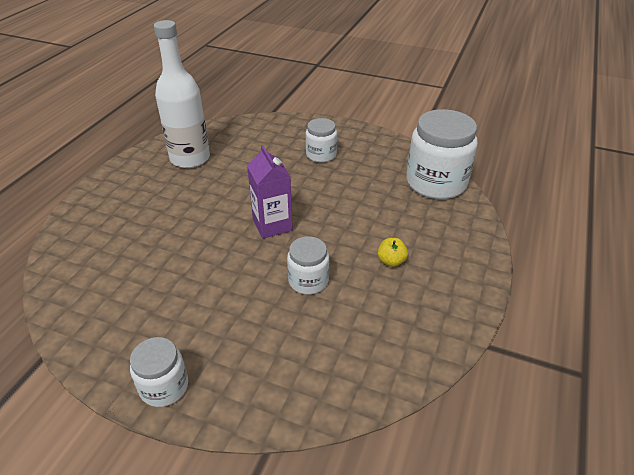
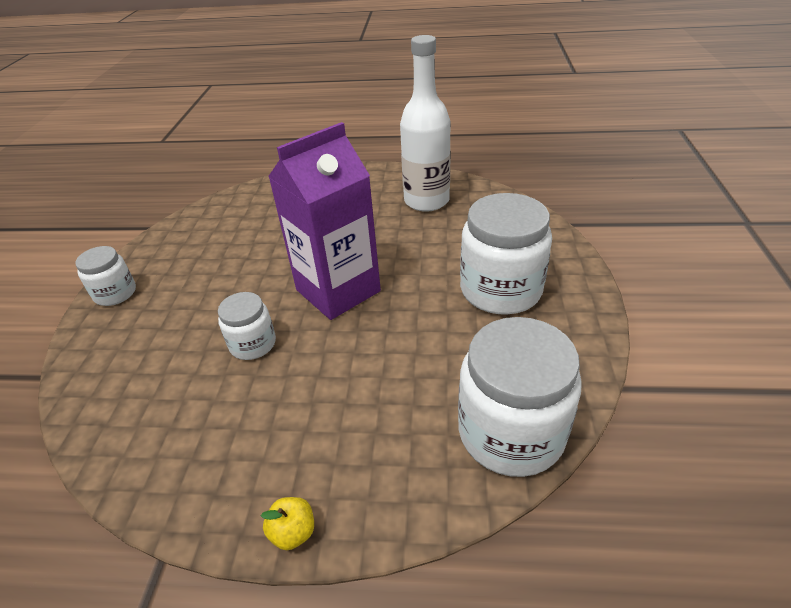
camera: 75 degrees right, 0 degrees up
(272, 225) = (338, 290): purple carton -> purple carton, size x1.64
(321, 155) = (500, 290): white jar -> white jar, size x1.85
(391, 261) = (303, 412): yellow apple -> yellow apple (293, 532)

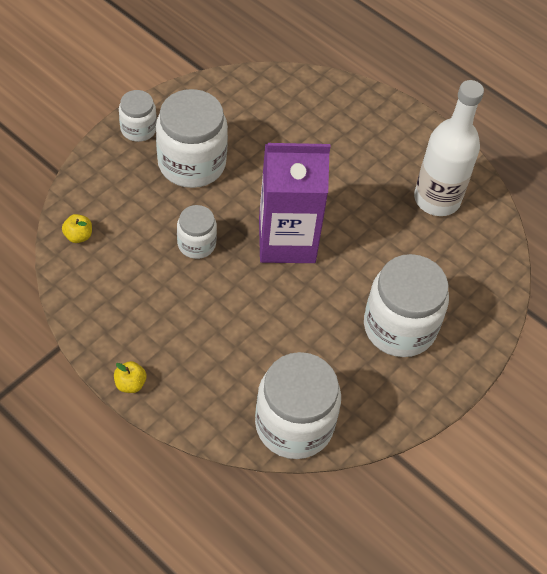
camera: 30 degrees right, 15 degrees up
(106, 418) = (78, 236): none -> yellow apple
(193, 288) = (192, 163): none -> white jar

